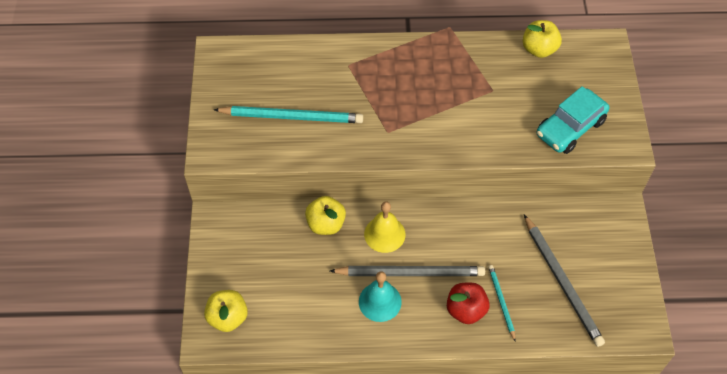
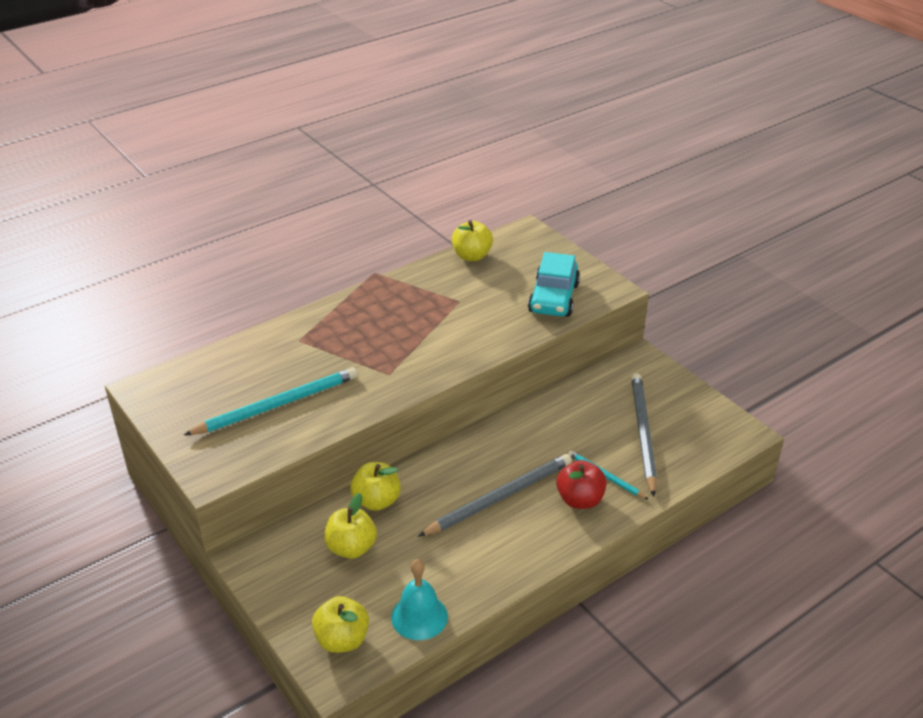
camera: 35 degrees left, 20 degrees down
(283, 251) = (351, 548): none -> yellow apple
(380, 301) = (492, 537): turquoise bell -> turquoise bell (419, 616)
(384, 234) = (445, 479): yellow bell -> none
(562, 282) = (643, 433): grey pencil -> grey pencil turned 120 degrees counterclockwise

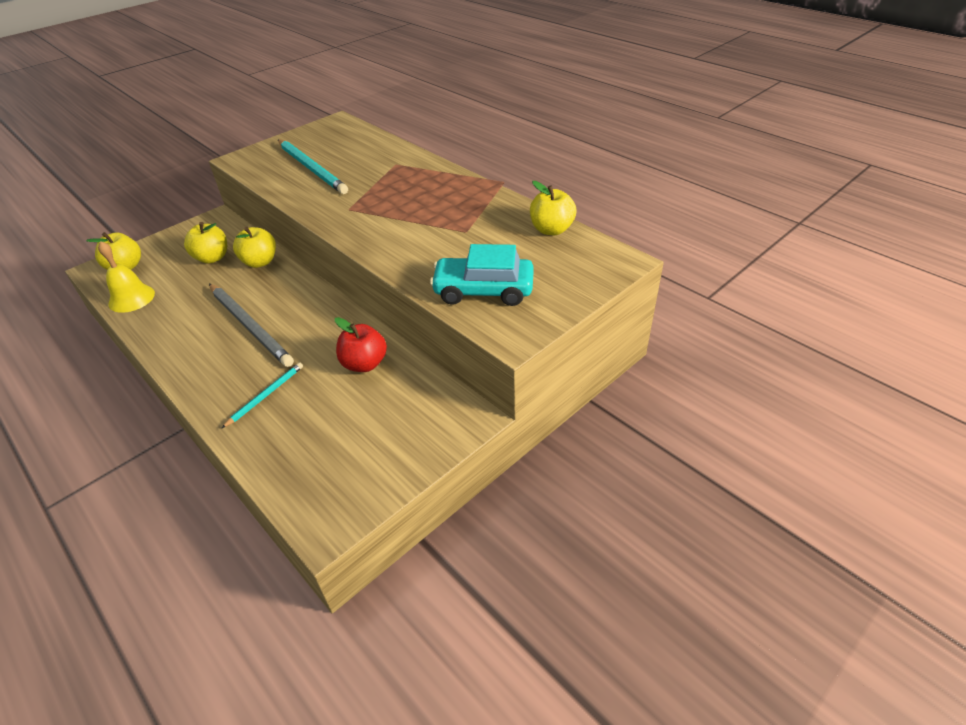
camera: 85 degrees right, 5 degrees up
(419, 616) = (131, 298): turquoise bell -> yellow bell
(580, 500) = (236, 378): red apple -> red apple (364, 364)
(643, 433) = (330, 423): grey pencil -> none

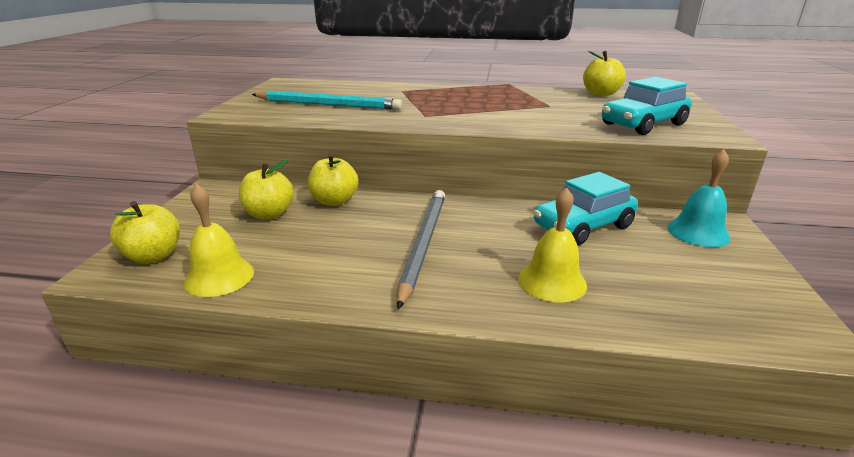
camera: 40 degrees left, 15 degrees down
(250, 326) = (423, 244): grey pencil -> grey pencil turned 90 degrees counterclockwise
(266, 395) = (552, 281): turquoise pencil -> yellow bell
(364, 364) = (583, 226): red apple -> turquoise car
(432, 414) = (698, 232): none -> turquoise bell

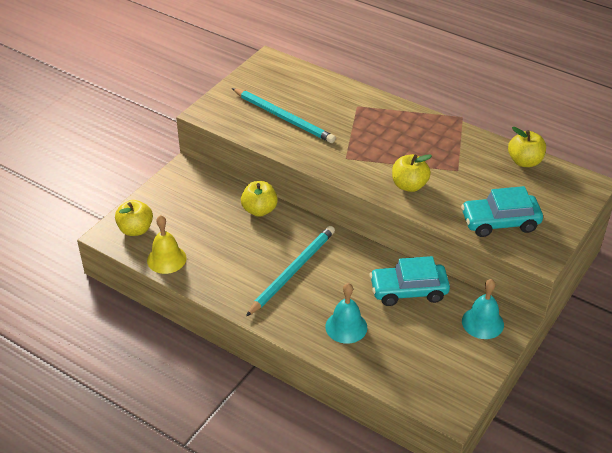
camera: 25 degrees right, 15 degrees up
(269, 214) = (212, 211): yellow apple -> yellow apple (409, 185)
(423, 244) = (293, 271): grey pencil -> turquoise pencil
(552, 281) = (346, 327): yellow bell -> turquoise bell

